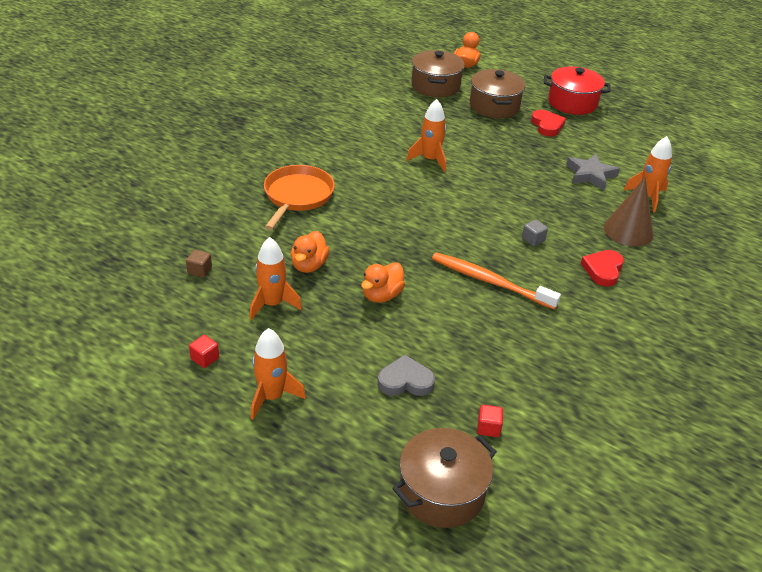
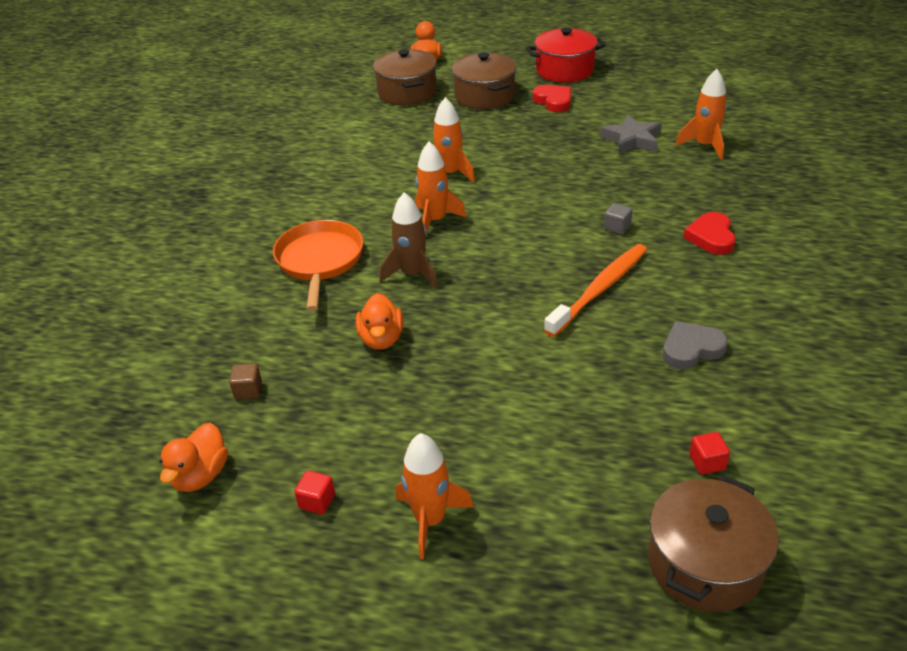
camera: 15 degrees left, 0 degrees up
(272, 304) = (364, 402): orange rocket -> orange rocket (435, 221)
(358, 226) = (412, 274): none -> brown rocket
(381, 295) = (489, 346): orange duck -> orange duck (201, 475)
(405, 381) = (578, 440): grey heart -> grey heart (691, 349)
(489, 281) = (600, 289): orange toothbrush -> orange toothbrush turned 120 degrees clockwise
(628, 231) = (709, 187): brown cone -> none

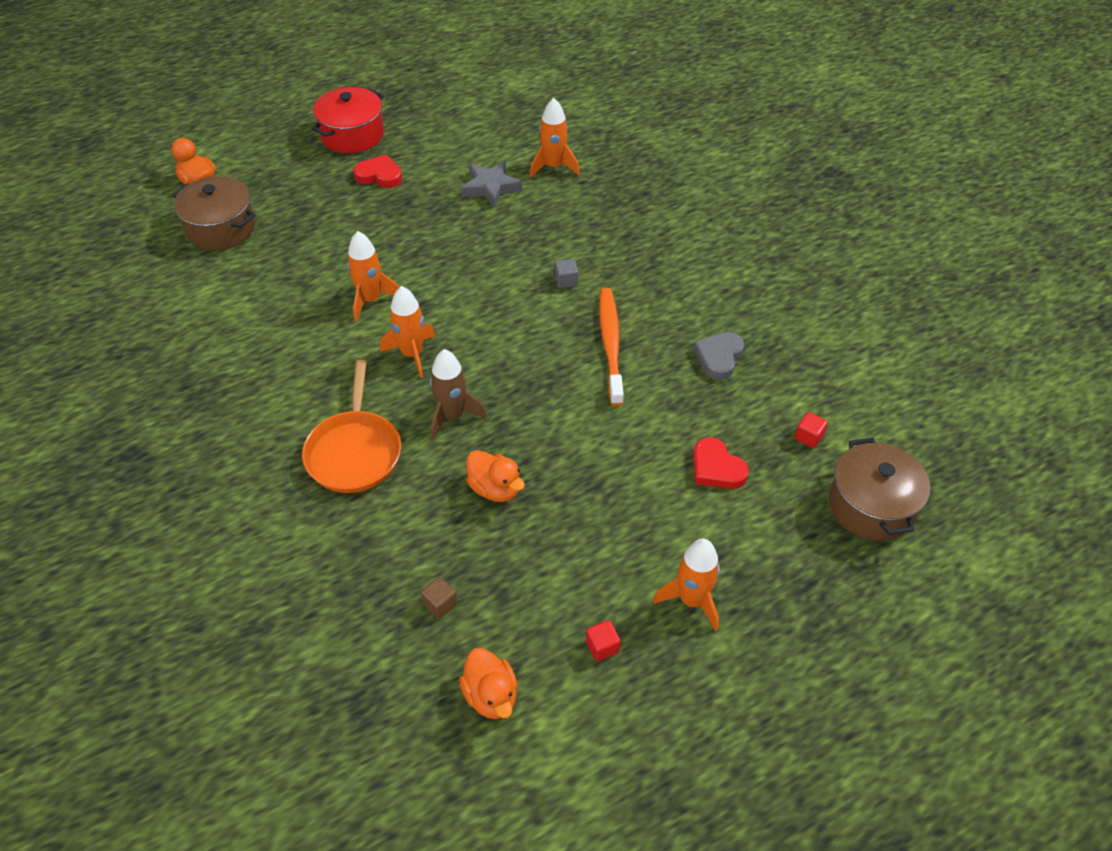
camera: 45 degrees left, 10 degrees up
(320, 261) = (354, 452): orange pan -> orange pan turned 135 degrees counterclockwise
(484, 96) = (307, 198): brown pot -> none
(711, 237) = (641, 253): red heart -> red heart (716, 468)

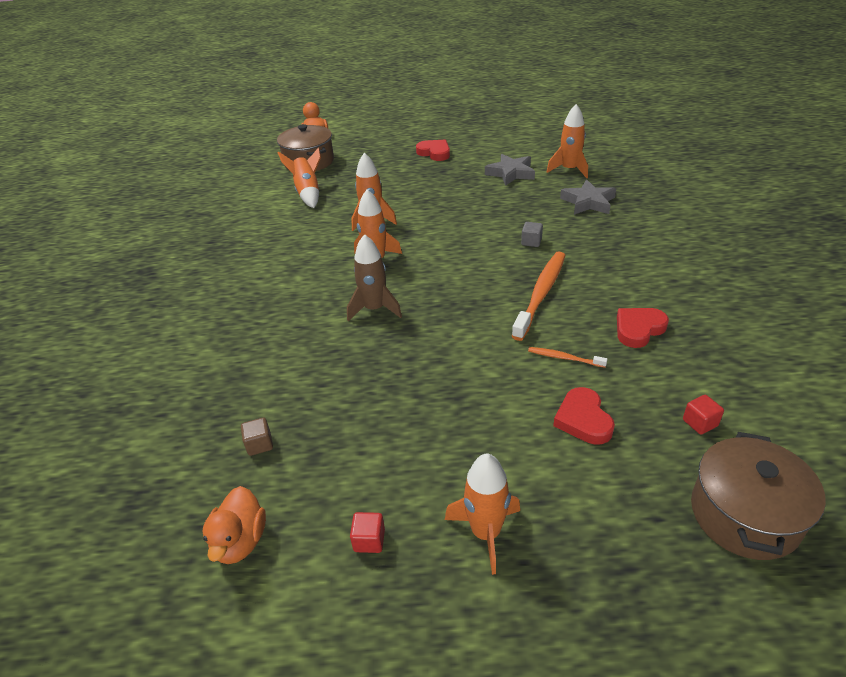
camera: 30 degrees right, 10 degrees down
(257, 279) = (308, 193): none -> orange rocket
(352, 135) = (433, 129): red pot -> none
(354, 452) = (285, 312): orange pan -> none
(495, 489) = (370, 371): orange duck -> none
(597, 210) = (588, 202): none -> grey star
(669, 411) = (564, 358): none -> orange toothbrush
(719, 357) = (638, 329): grey heart -> red heart

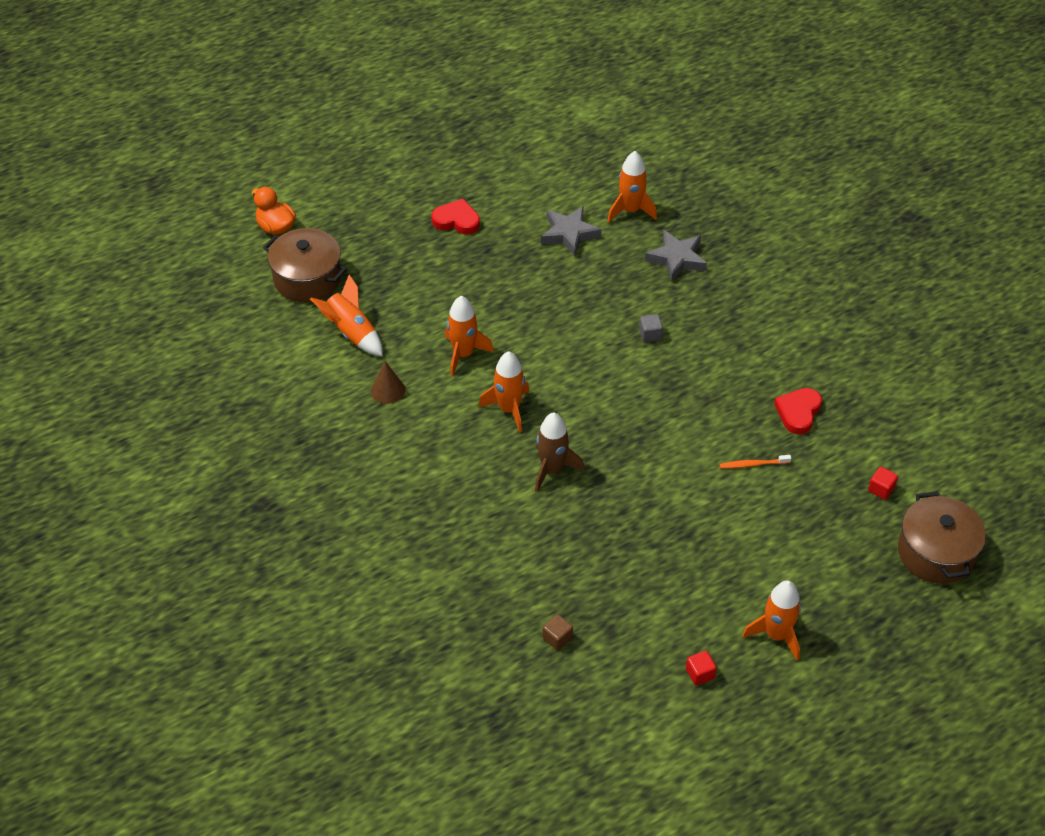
camera: 30 degrees left, 10 degrees up
(240, 541) = (607, 713): orange duck -> none
(299, 228) = (387, 390): none -> brown cone
(541, 294) = (695, 399): orange toothbrush -> none
(583, 419) = (796, 518): red heart -> none

